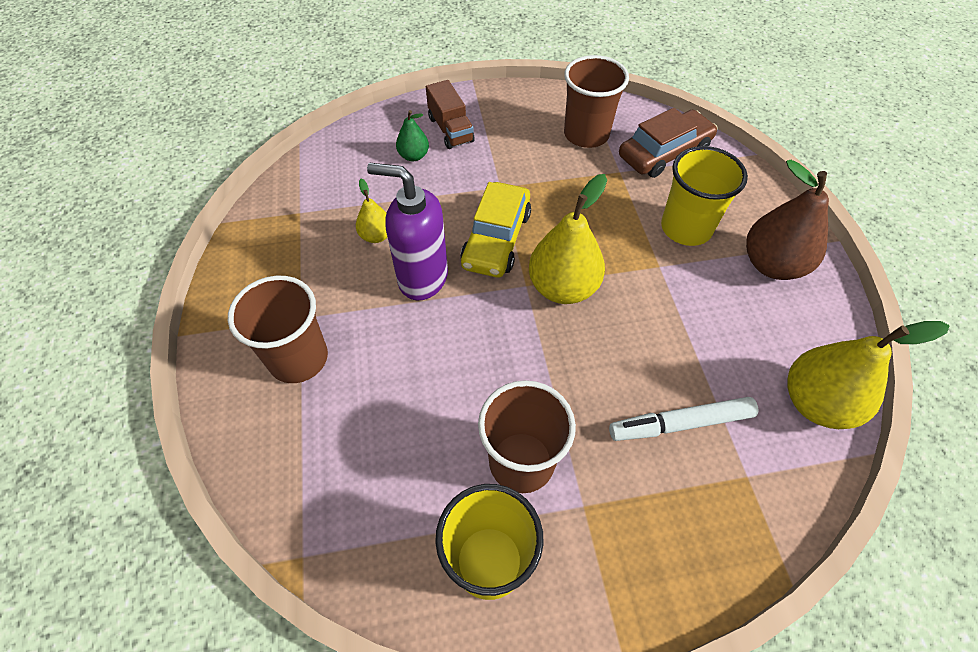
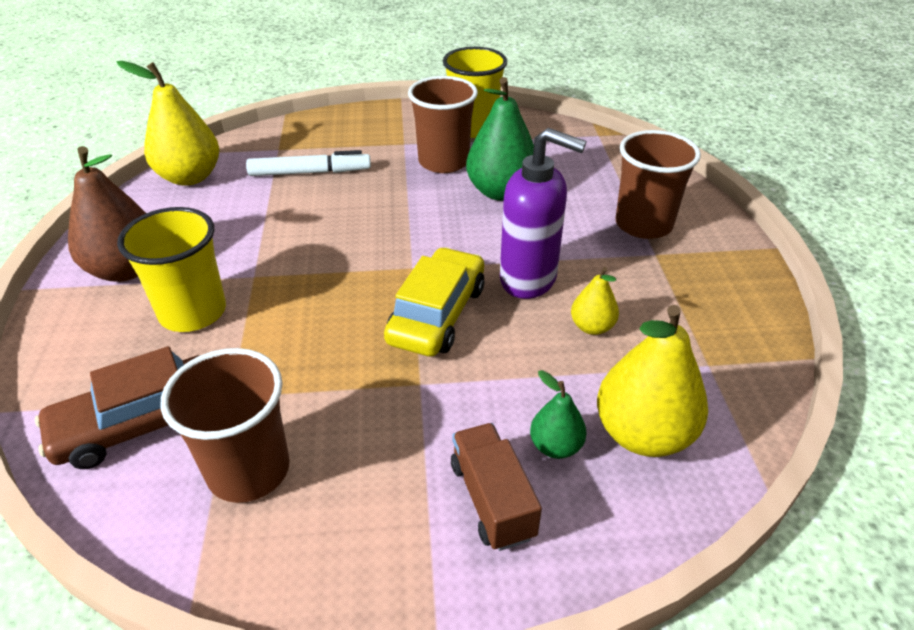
camera: 175 degrees left, 15 degrees down
(447, 403) = (501, 192): none -> green pear
(563, 287) = (372, 263): yellow pear -> yellow pear (643, 434)

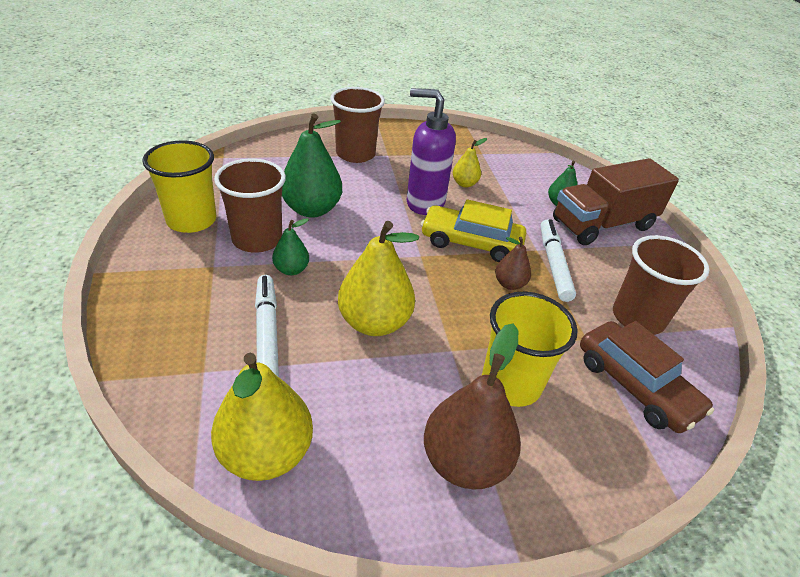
camera: 100 degrees left, 0 degrees up
(347, 338) = (509, 284): none -> brown pear
(382, 396) = (554, 264): none -> white marker
(394, 182) = (291, 270): none -> green pear
(492, 500) = (602, 224): brown truck -> brown truck, size x1.73
(529, 279) = (424, 203): purple soap dispenser -> purple soap dispenser turned 90 degrees counterclockwise
(643, 434) = (538, 177): yellow pear -> yellow pear (374, 322)

